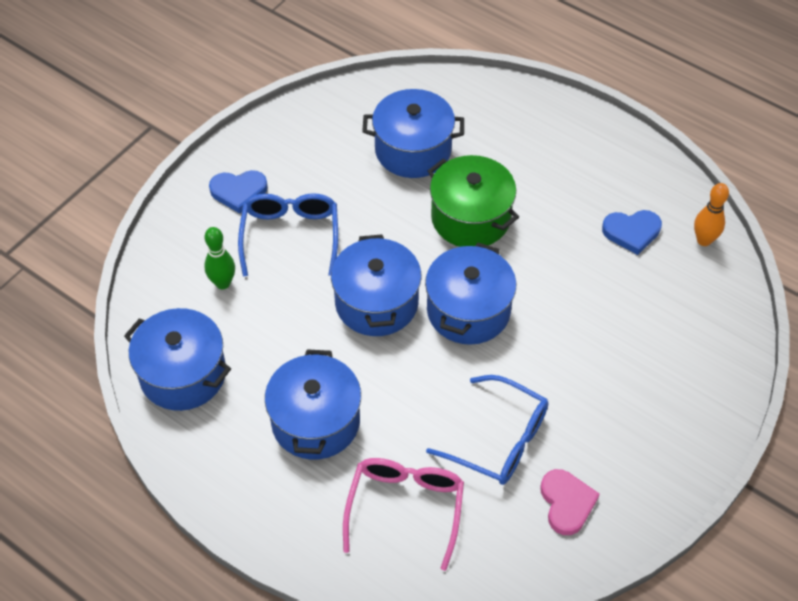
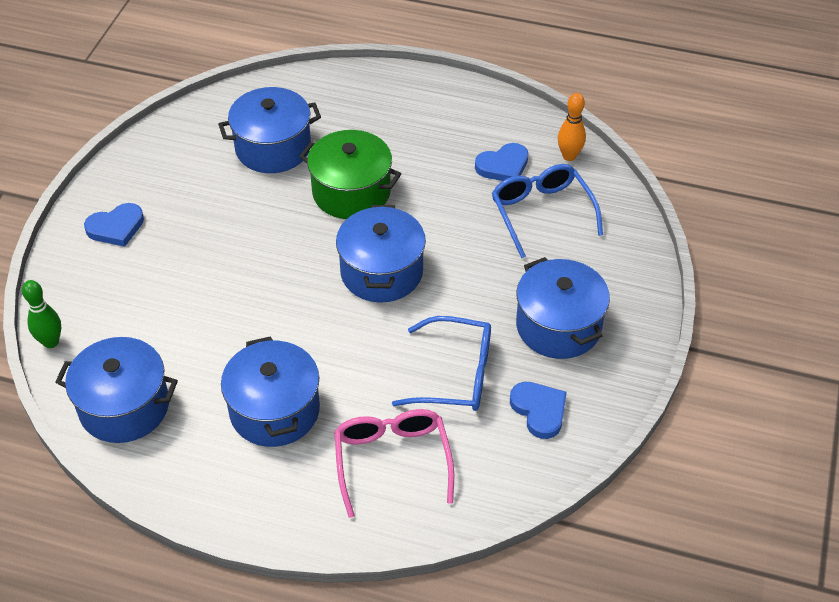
camera: 20 degrees left, 5 degrees down
(223, 283) = (132, 313): green bowling pin -> green bowling pin (51, 342)
(290, 236) = (184, 253): blue glasses -> blue glasses (542, 213)
(376, 303) = (292, 289): blue pot -> blue pot (558, 326)
(566, 503) = (539, 410): pink heart -> blue heart

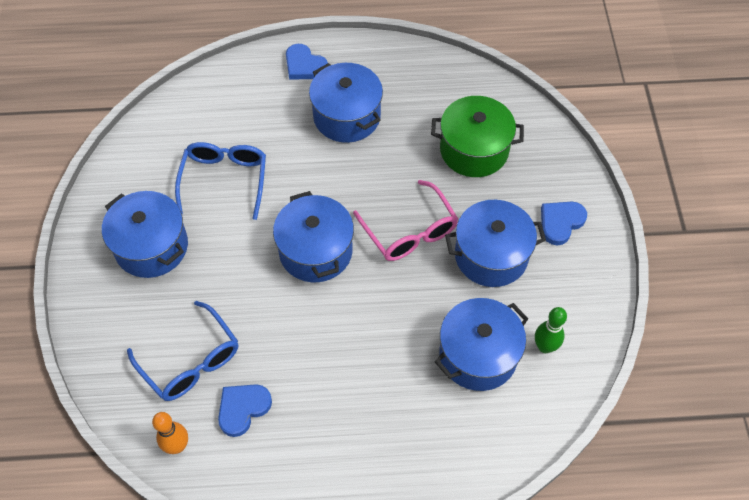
camera: 160 degrees right, 10 degrees up
(51, 342) = (537, 116): green bowling pin -> green bowling pin (545, 347)
(124, 407) = (452, 88): blue pot -> blue pot (491, 255)
(351, 192) = (378, 326): green pot -> green pot (474, 150)
(392, 461) = (249, 107): pink glasses -> pink glasses (409, 231)
(455, 375) = (224, 180): blue glasses -> blue glasses turned 105 degrees clockwise
(539, 410) = (153, 172): blue heart -> blue heart (304, 65)

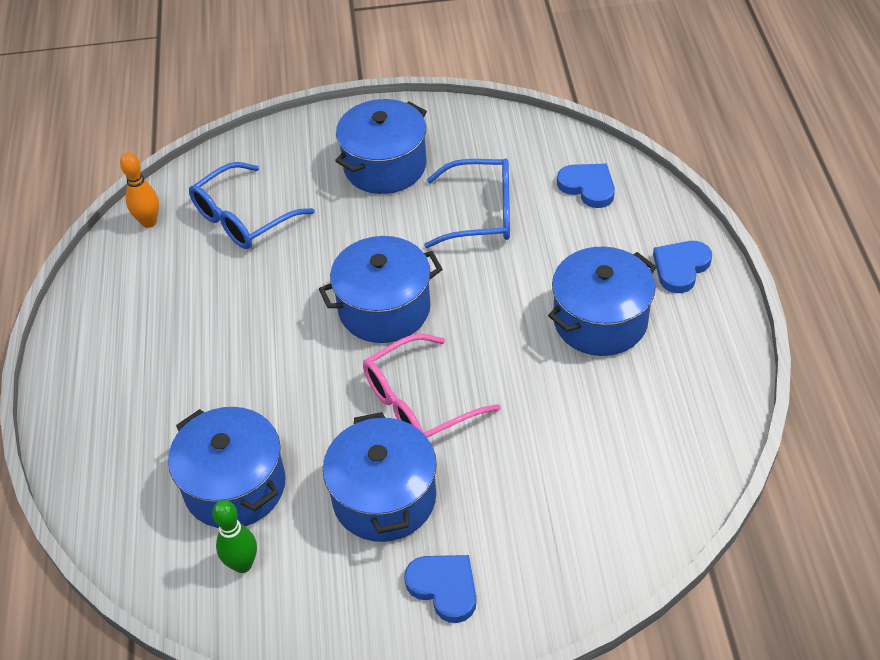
camera: 90 degrees right, 10 degrees down
(243, 409) = (184, 267): blue heart -> blue heart (588, 187)
(474, 150) = (564, 472): green pot -> none

